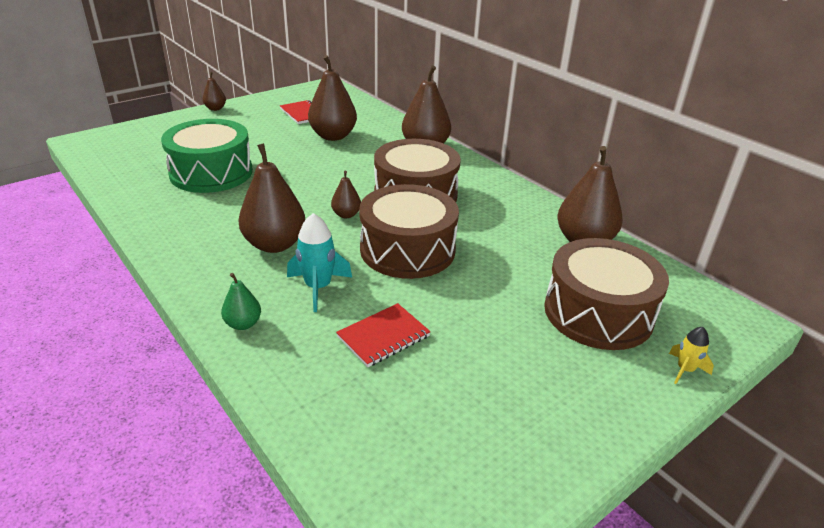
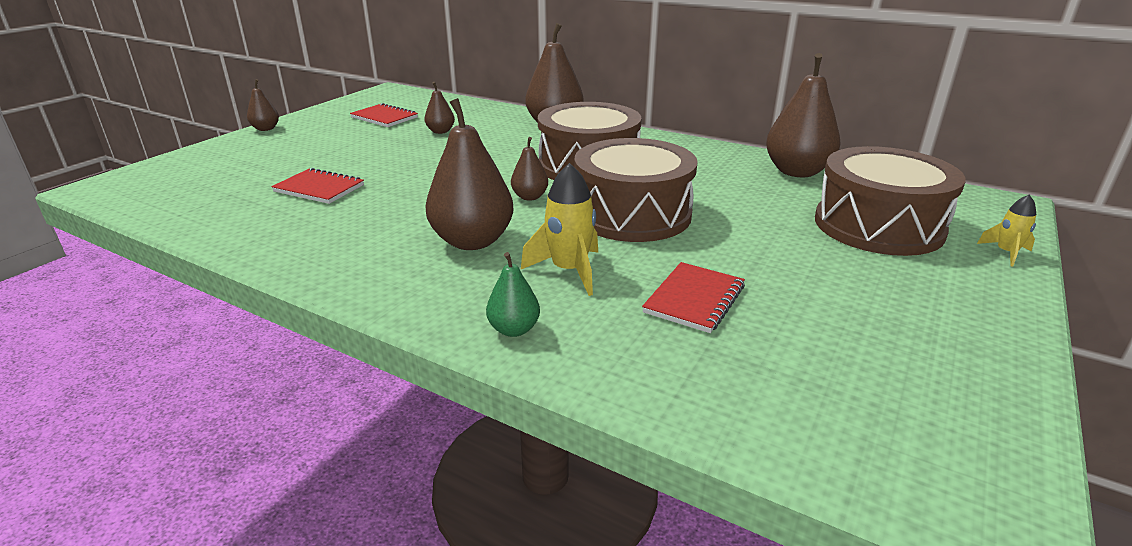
camera: 20 degrees left, 5 degrees down
(211, 173) = (319, 188): green drum -> red notebook
(318, 288) = (569, 271): turquoise rocket -> yellow rocket
(333, 136) = (440, 131): brown pear -> brown pear, size x0.50

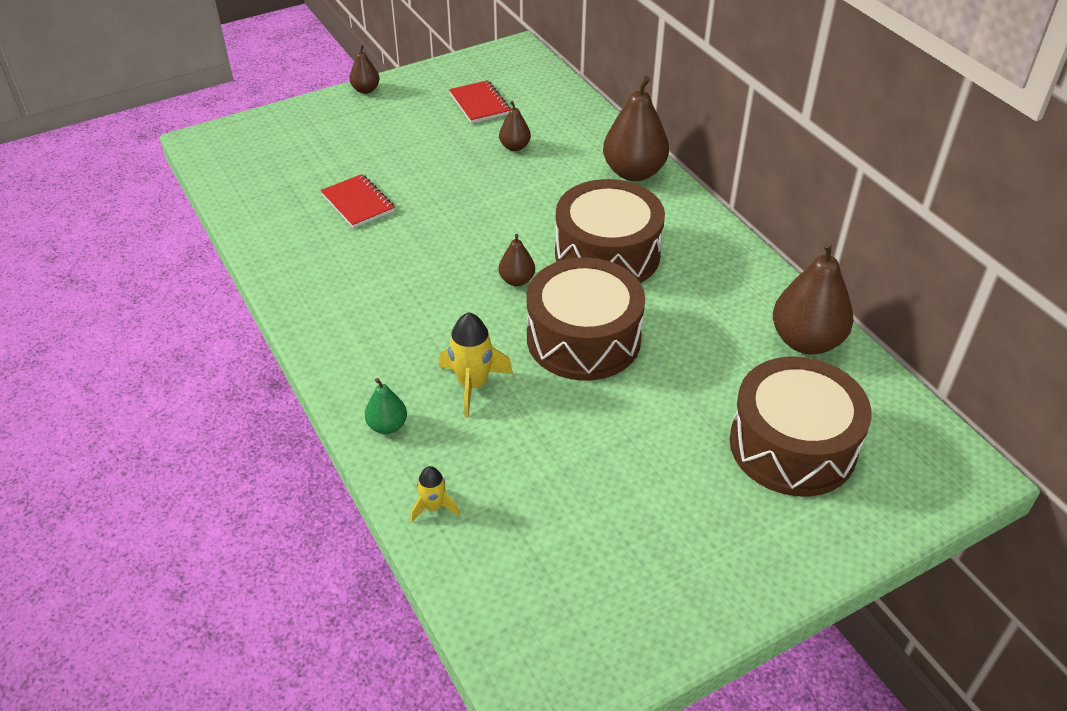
camera: 30 degrees right, 15 degrees up
(472, 241) = (428, 319): brown pear -> none
(694, 299) = (538, 455): red notebook -> none
(1006, 253) = (871, 529): yellow rocket -> yellow rocket (433, 507)

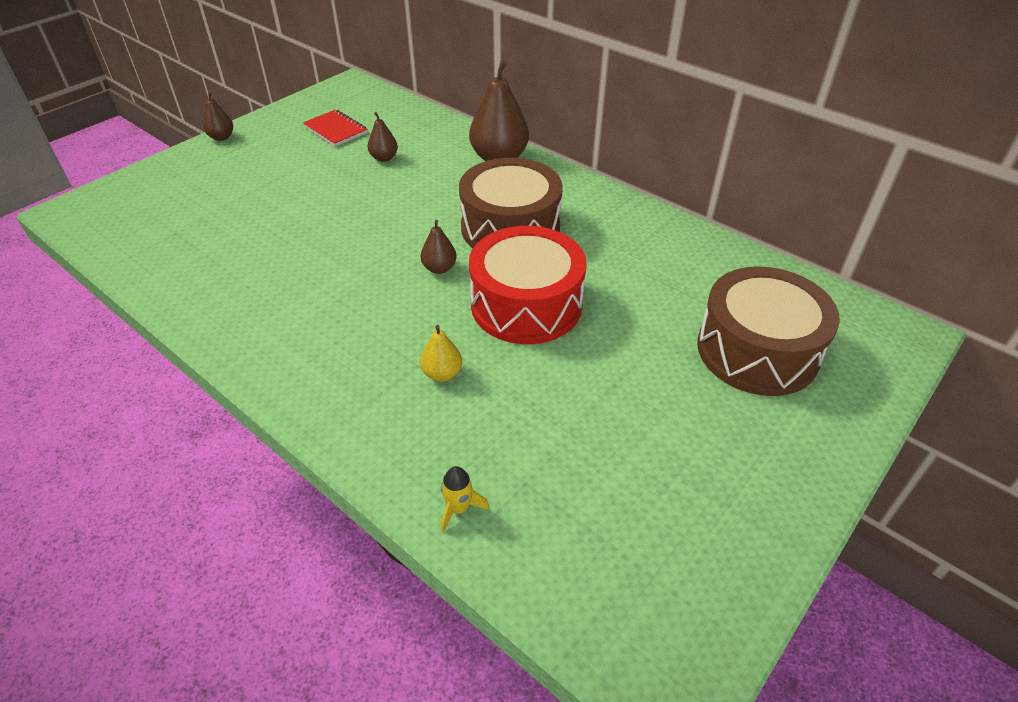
camera: 20 degrees left, 0 degrees up
(358, 203) = (253, 234): red notebook -> none
(387, 426) = (373, 438): green pear -> none
(472, 385) = (442, 374): yellow rocket -> yellow pear
(583, 338) = (526, 304): brown drum -> red drum
(806, 341) = (716, 260): brown pear -> none

